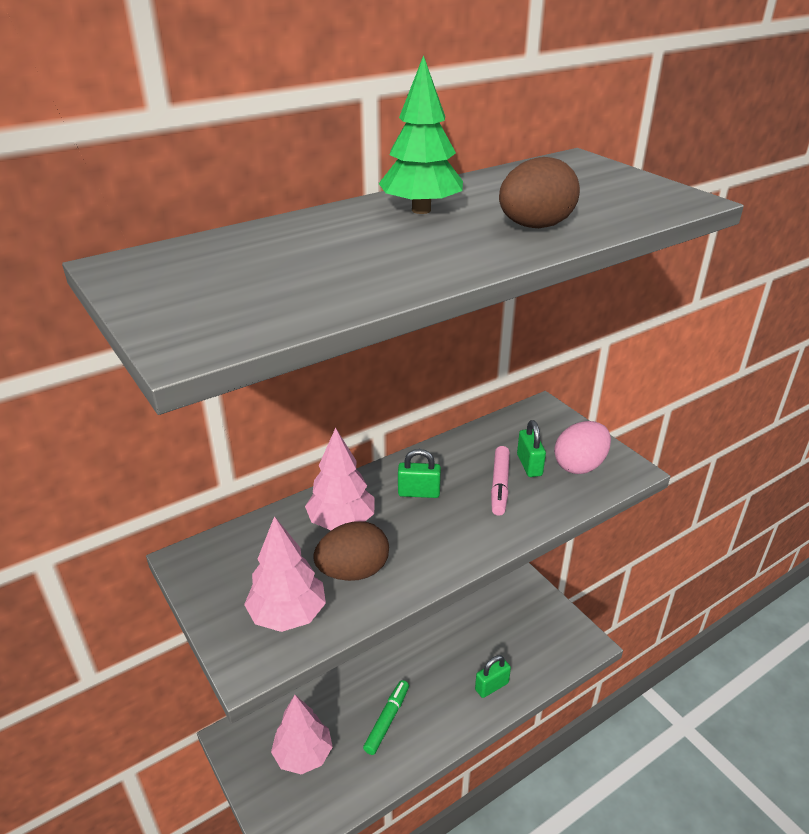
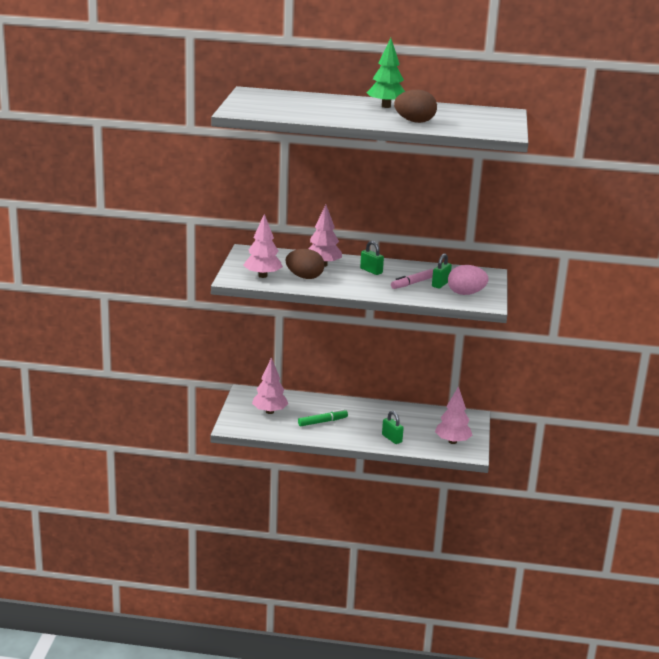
camera: 40 degrees right, 10 degrees down
(491, 686) = (392, 438): green padlock -> green padlock turned 45 degrees clockwise
(551, 638) = (452, 441): none -> pink tree

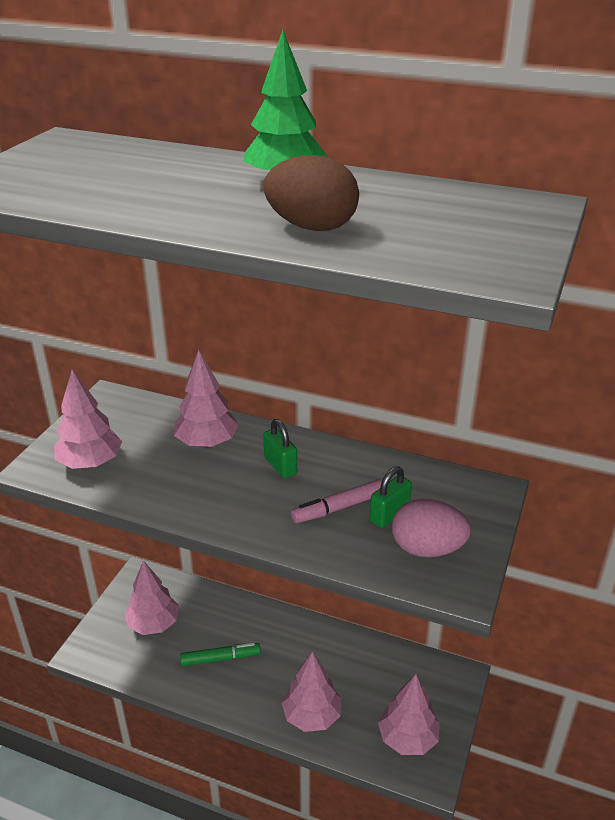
camera: 15 degrees right, 10 degrees up
(304, 277) = (157, 473): brown egg -> none
(392, 438) = (311, 715): green padlock -> pink tree

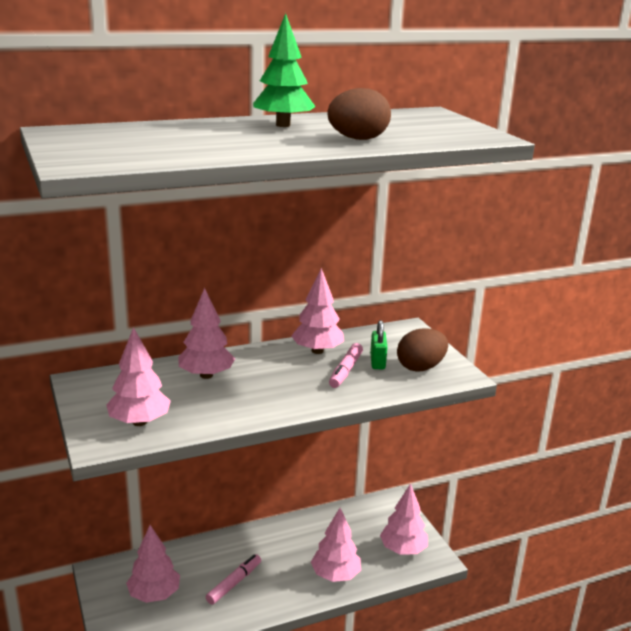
camera: 45 degrees left, 10 degrees down
(220, 658) = (234, 583): green marker -> pink marker
(280, 466) = (276, 366): green padlock -> none
(346, 468) = (317, 351): none -> pink tree
(427, 549) = (420, 367): pink egg -> brown egg

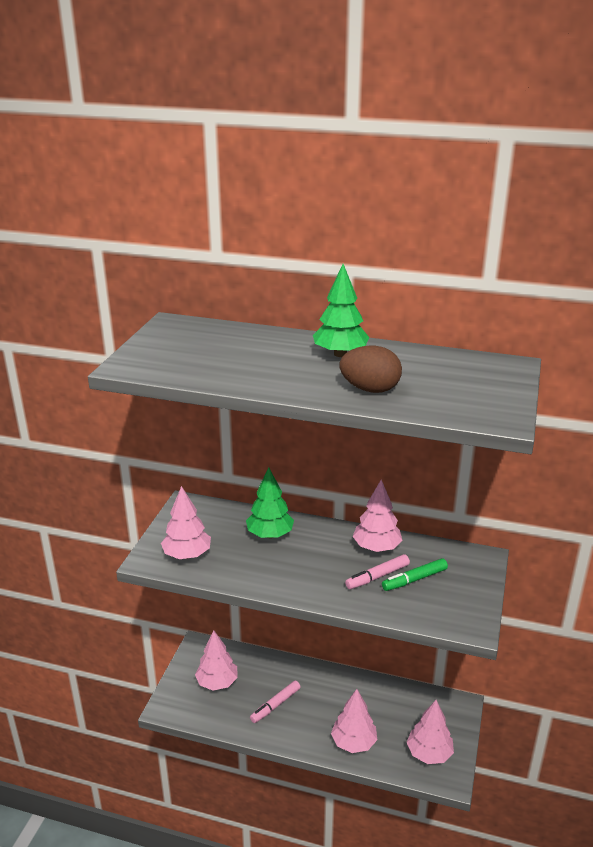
camera: 40 degrees right, 5 degrees up
(206, 375) = (270, 534): pink tree -> green tree
(234, 583) = (275, 705): pink marker -> pink marker turned 150 degrees clockwise
(377, 362) = (414, 579): green padlock -> green marker
(420, 367) = (445, 601): brown egg -> none

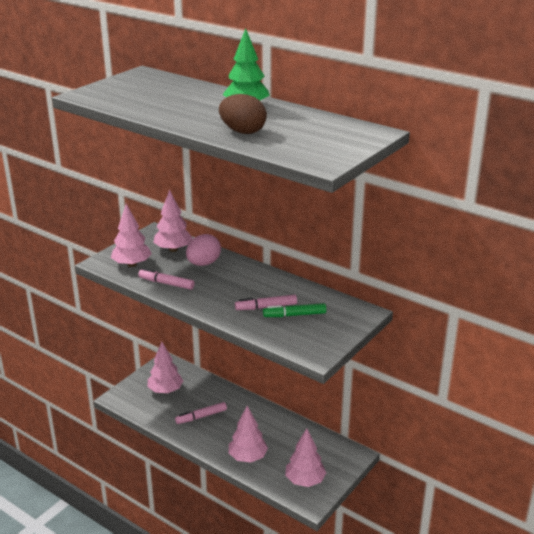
camera: 20 degrees right, 0 degrees up
(245, 571) = (166, 283): none -> pink marker
(270, 534) = (203, 263): green tree -> pink egg
(376, 547) = (281, 288): pink tree -> pink tree (173, 249)

